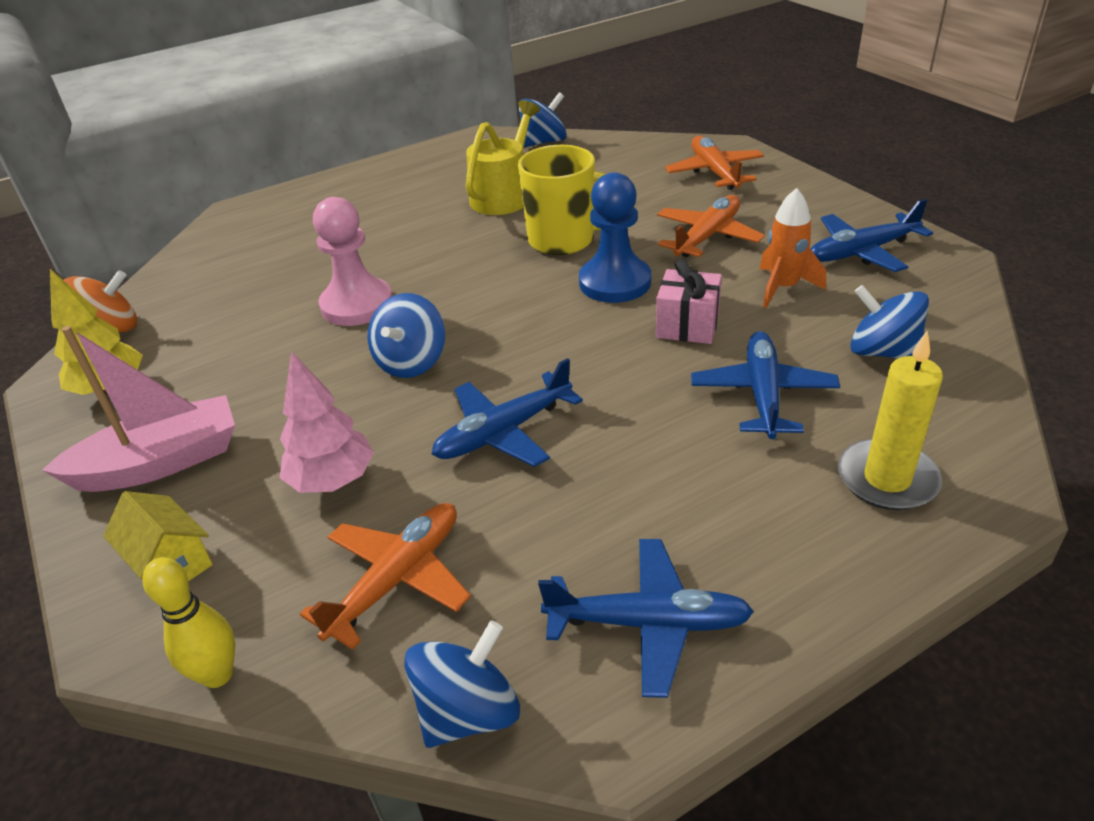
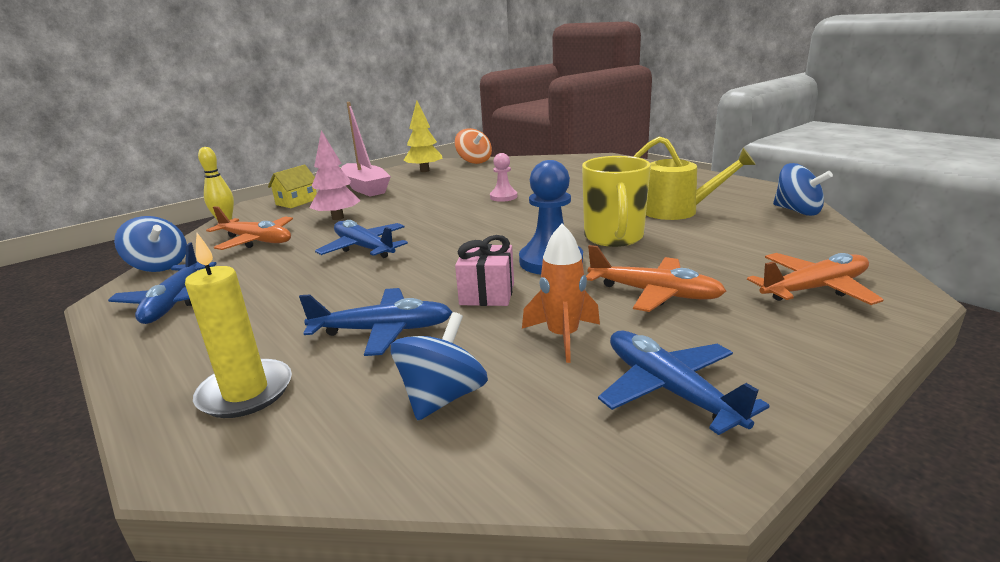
camera: 80 degrees right, 15 degrees down
(357, 305) = (503, 197): pink pawn -> pink pawn, size x0.59
(411, 362) = (441, 217): blue spinning top -> none

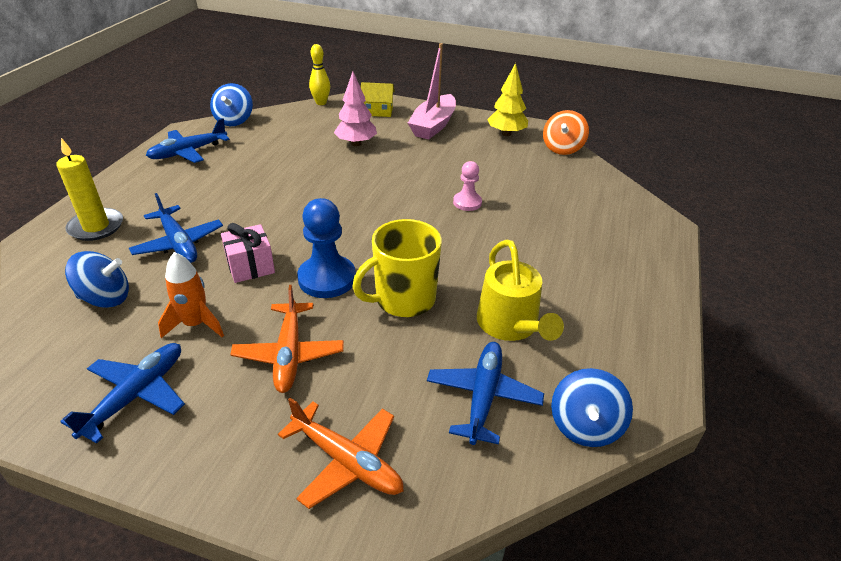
camera: 55 degrees right, 15 degrees up
(256, 241) = (292, 132): orange plane -> none
(364, 248) = (304, 181): blue plane -> blue plane (483, 397)

